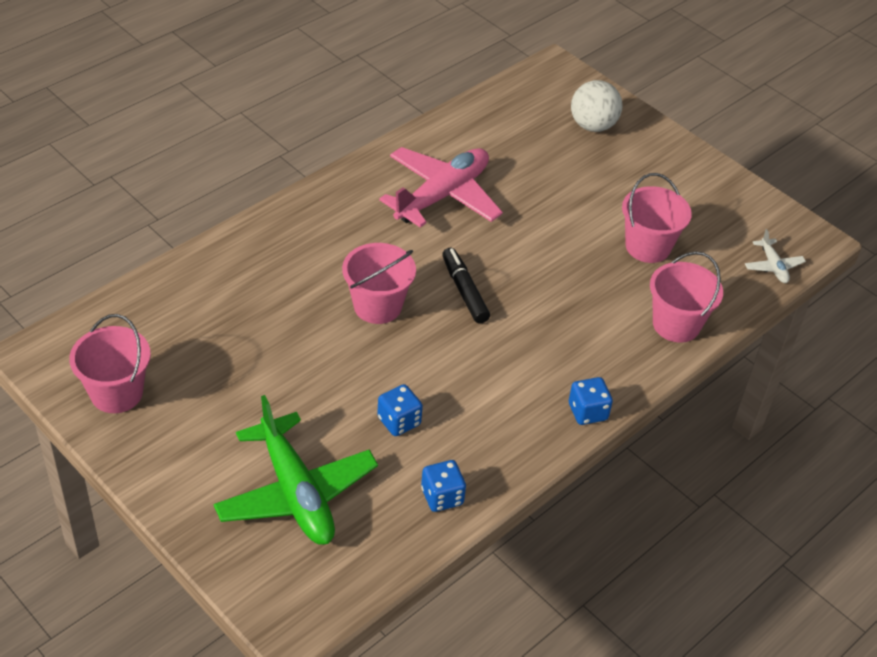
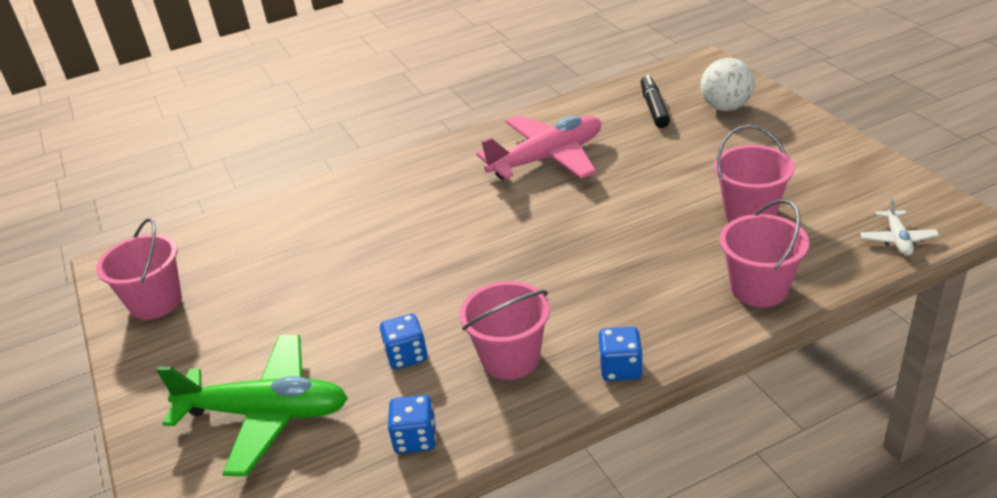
camera: 25 degrees right, 10 degrees down
(296, 492) = (265, 413): green plane -> green plane turned 75 degrees counterclockwise
(377, 306) = (438, 247): pink bucket -> pink bucket (510, 358)
(464, 291) = (532, 240): black marker -> black marker (654, 108)

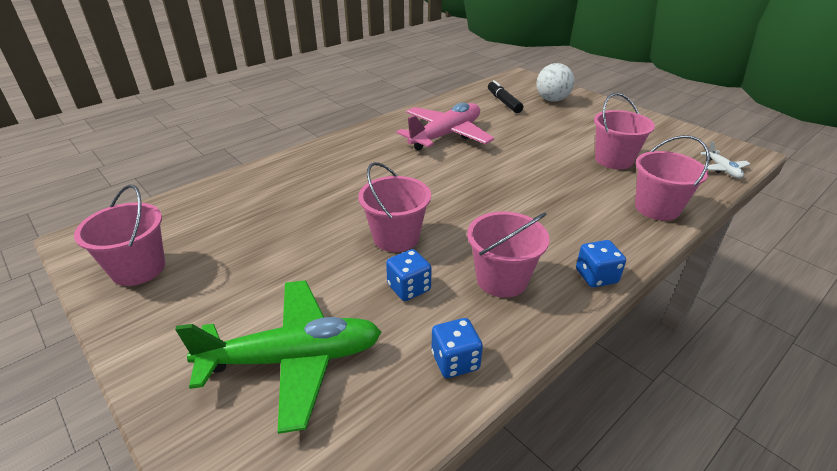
camera: 20 degrees left, 0 degrees up
(420, 295) = (396, 237): none -> pink bucket

